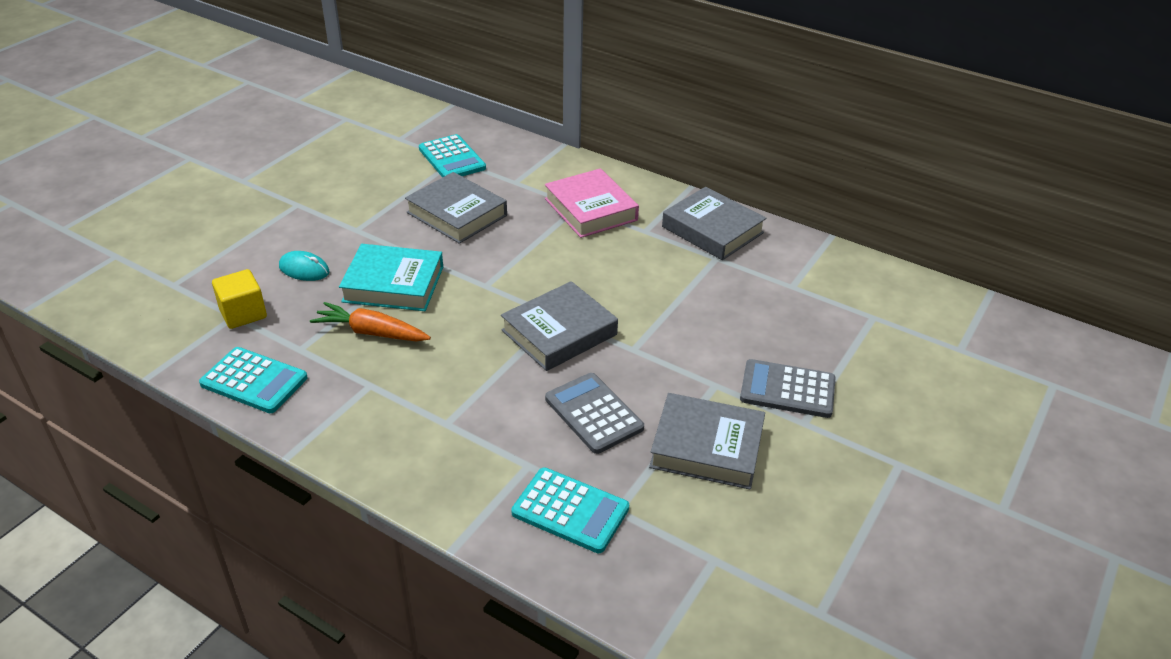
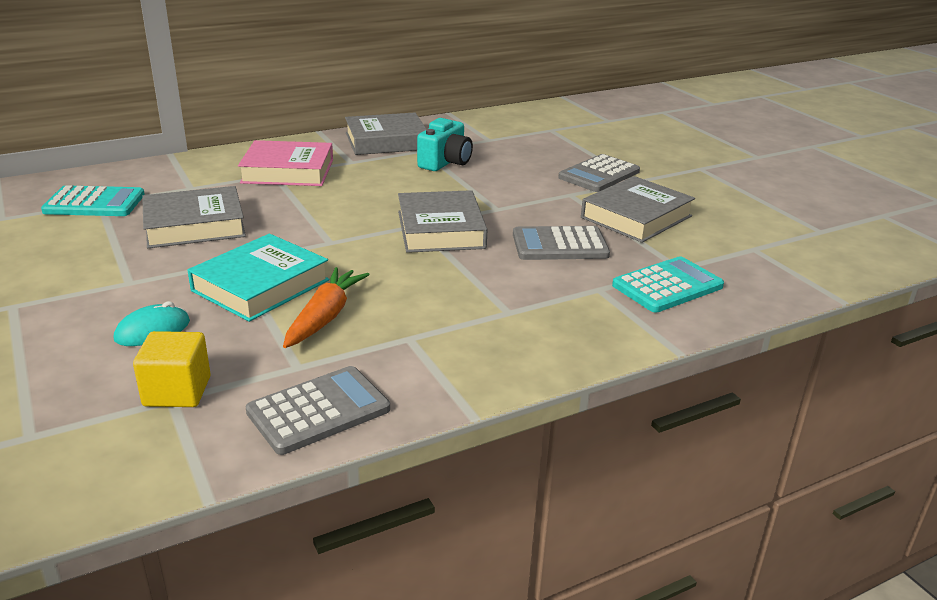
camera: 60 degrees left, 10 degrees down
(254, 381) = (318, 410): turquoise calculator -> grey calculator
(371, 332) = (325, 317): orange carrot -> orange carrot turned 150 degrees clockwise
(702, 282) = (445, 163): none -> turquoise camera

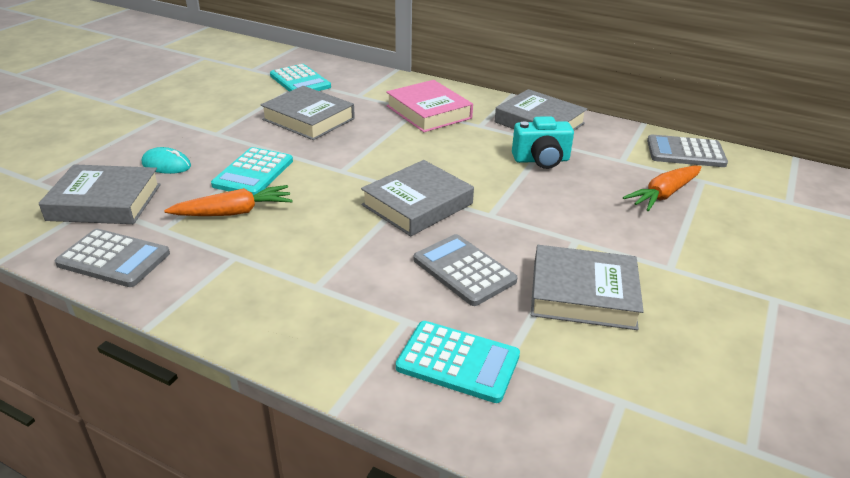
camera: 55 degrees right, 5 degrees up
(177, 391) = (105, 202): yellow cube -> grey book
(260, 285) = (253, 173): turquoise book -> turquoise calculator
(552, 147) = (663, 195): none -> orange carrot
(599, 175) = (645, 241): grey calculator -> grey calculator (685, 152)

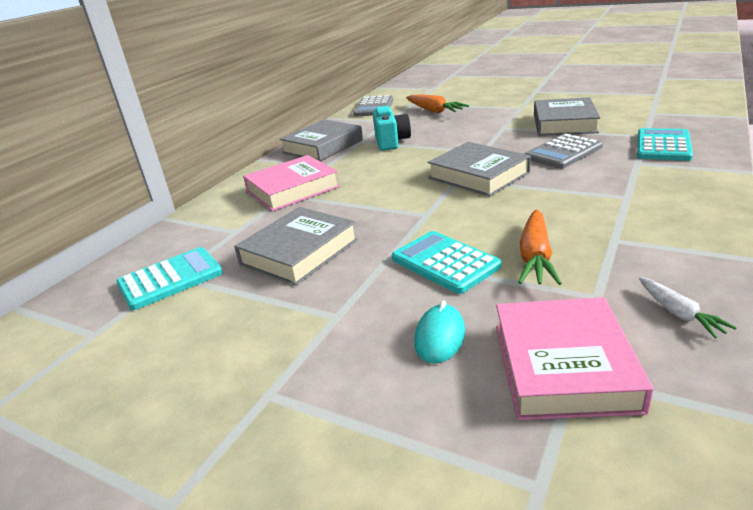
camera: 85 degrees left, 5 degrees down
(105, 202) = (564, 366): grey book -> pink book
(114, 259) = (679, 313): grey calculator -> white carrot
(234, 212) = (535, 257): orange carrot -> orange carrot turned 150 degrees counterclockwise
(253, 173) = (445, 263): turquoise calculator -> turquoise calculator turned 150 degrees counterclockwise

